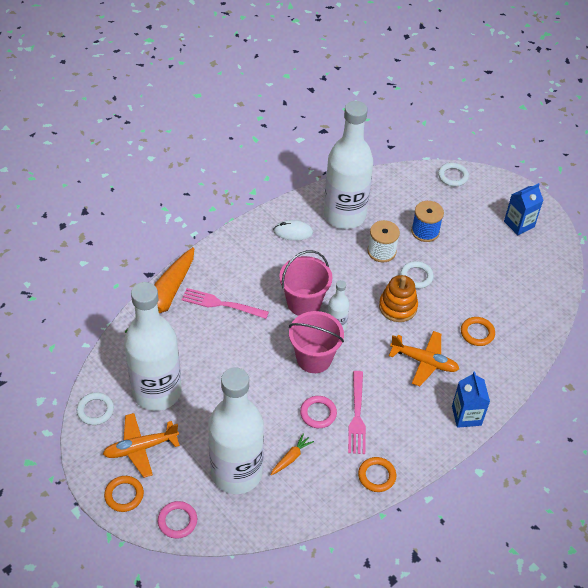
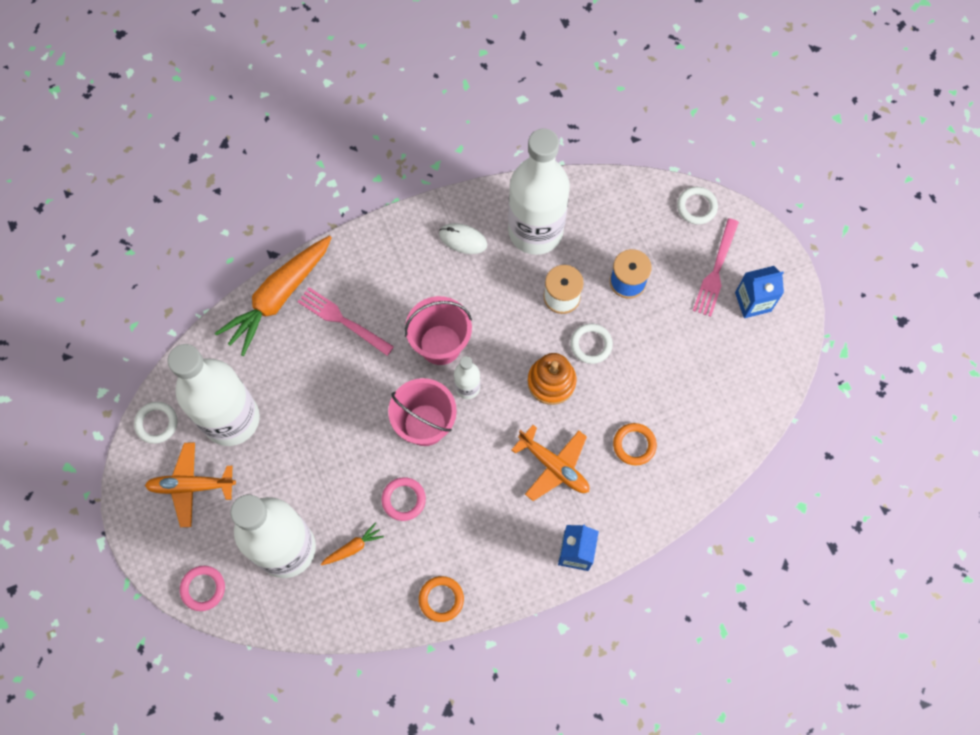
camera: 20 degrees right, 20 degrees up
(124, 495) = (156, 539): orange ring -> none
(357, 415) = (447, 515): pink fork -> pink fork (716, 271)

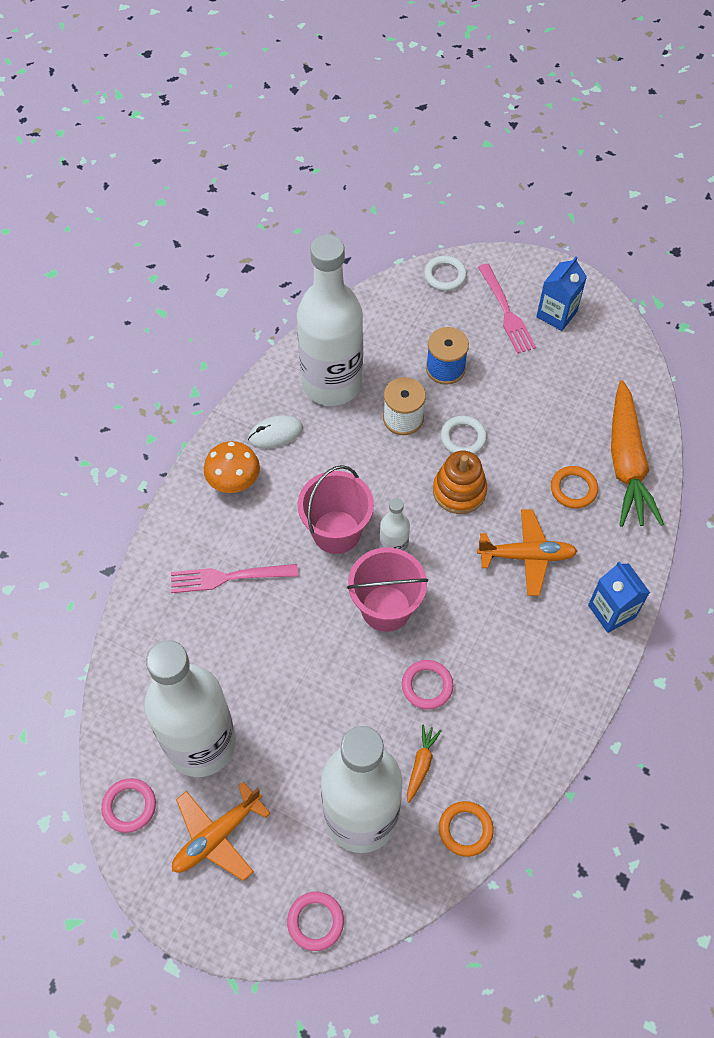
camera: 40 degrees left, 10 degrees down
(156, 423) = (129, 806): white ring -> pink ring
(278, 297) = (149, 602): orange carrot -> orange carrot (626, 463)
(404, 254) = (234, 481): none -> orange mushroom
(441, 599) = (540, 743): orange ring -> orange ring (465, 829)

